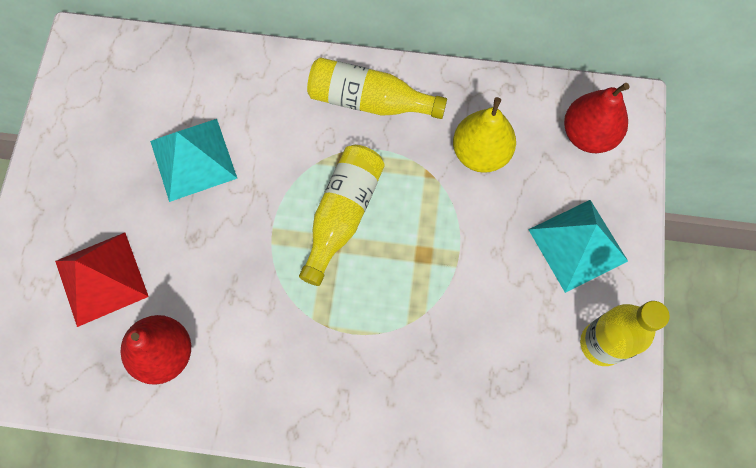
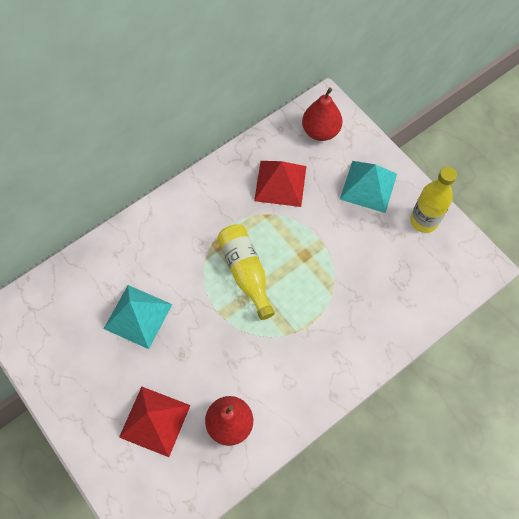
camera: 45 degrees left, 5 degrees down
(369, 101) = (199, 206): yellow bottle -> none
(480, 153) = (280, 183): yellow pear -> red pyramid

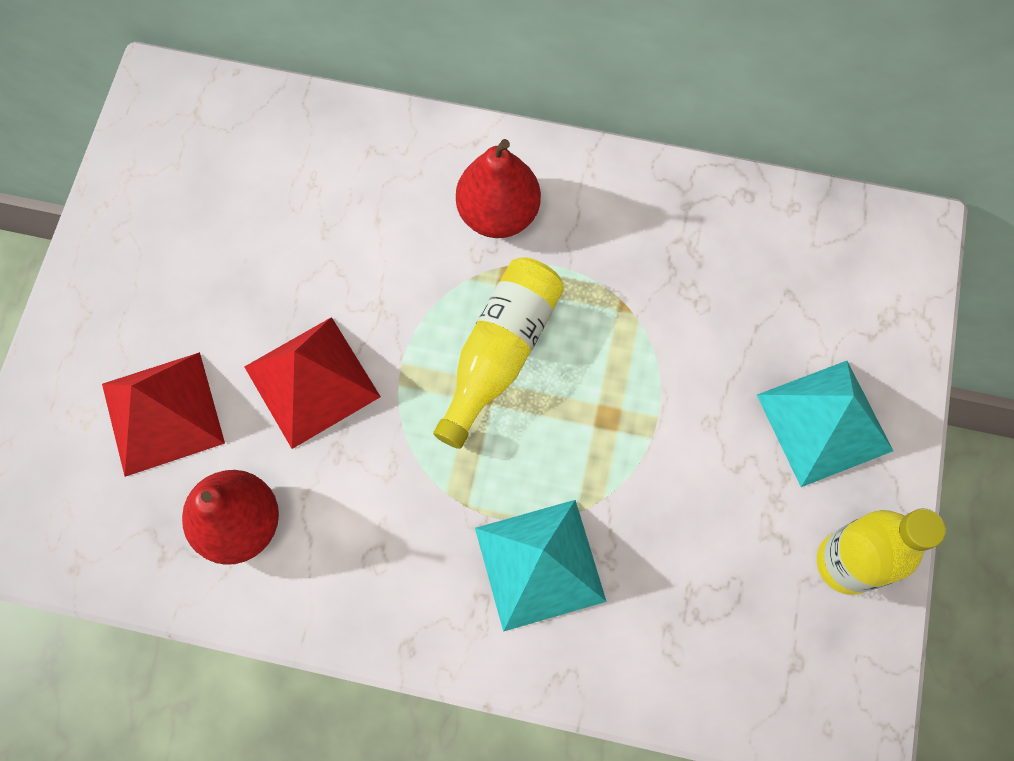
camera: 50 degrees right, 5 degrees up
(138, 316) = (301, 260): turquoise pyramid -> turquoise pyramid (540, 564)
(280, 183) = (698, 283): red pyramid -> red pyramid (312, 382)
(320, 131) = (851, 269): red pear -> red pear (498, 213)

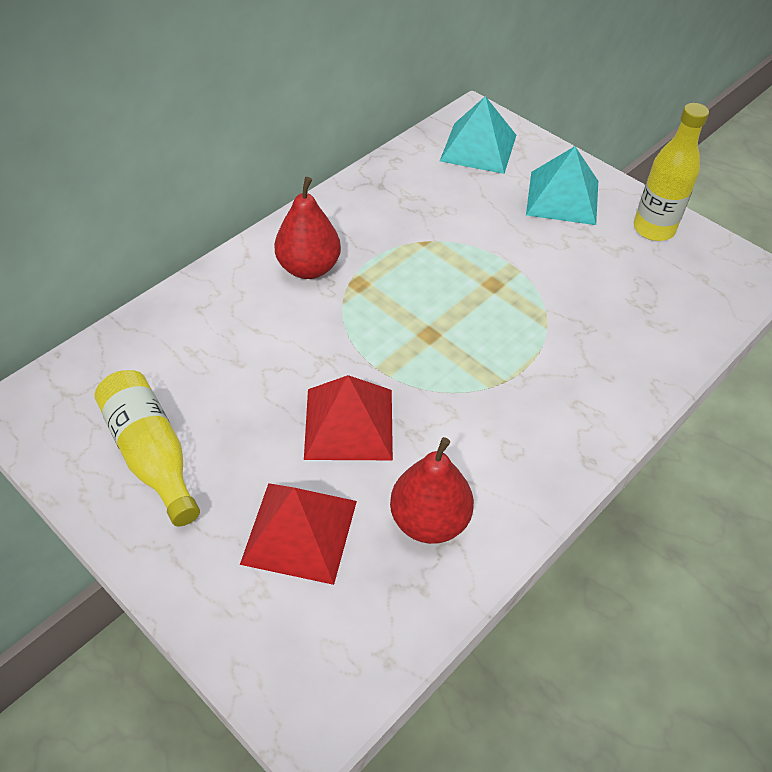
camera: 60 degrees left, 20 degrees down
(500, 353) = (409, 313): yellow bottle -> yellow bottle (151, 454)
(540, 564) = (571, 362): turquoise pyramid -> turquoise pyramid (478, 147)

